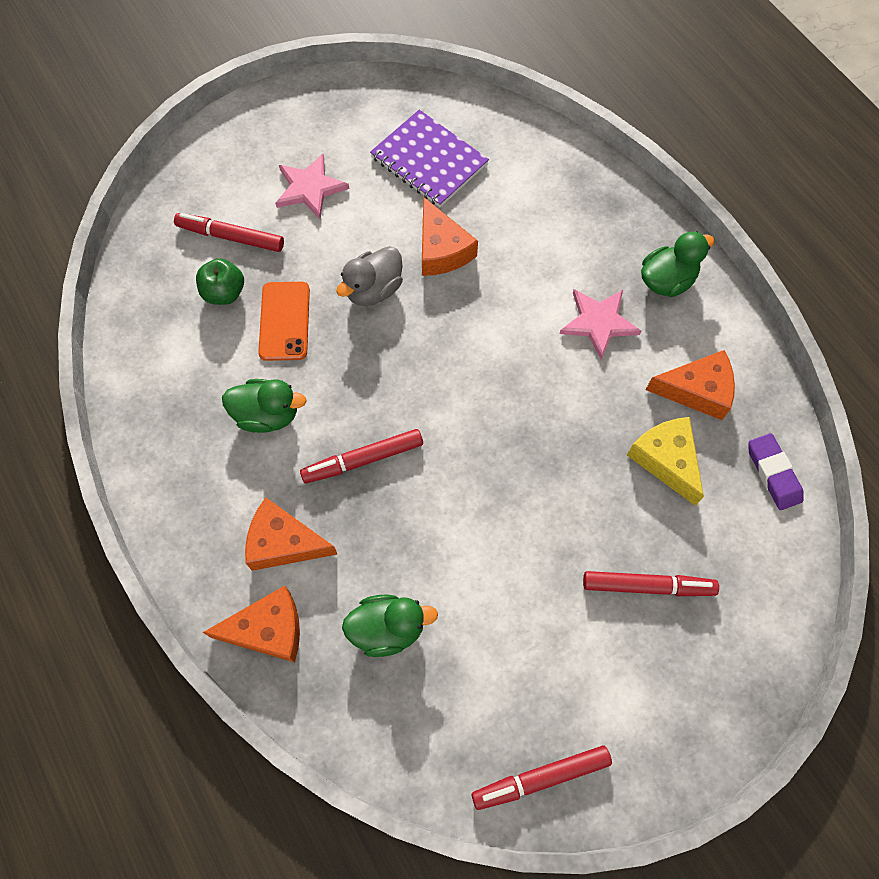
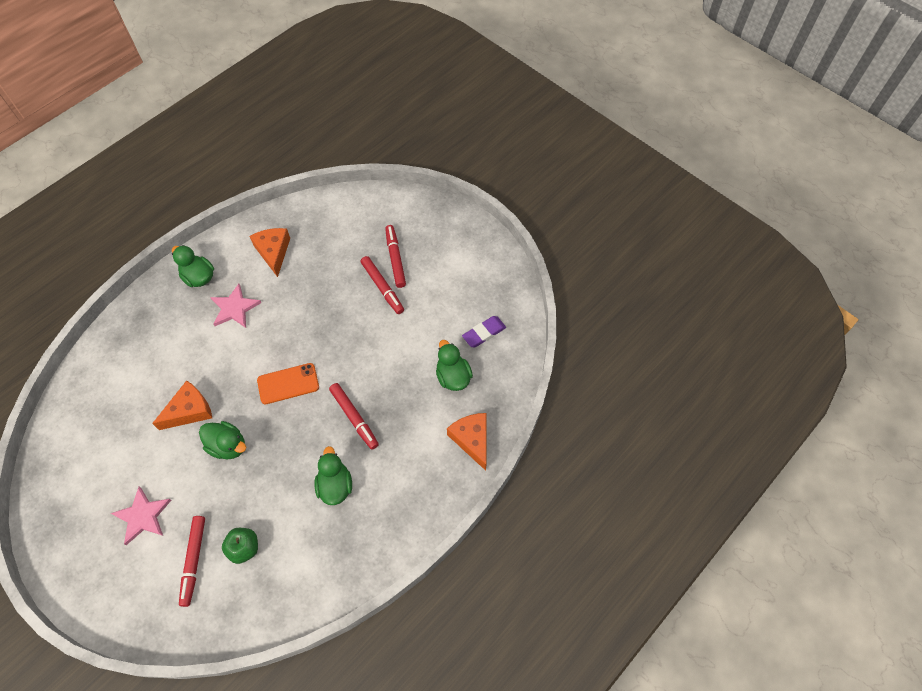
camera: 105 degrees left, 5 degrees down
(284, 543) = (418, 447): orange cheese -> none
(285, 321) = (261, 497): orange phone -> orange phone (288, 383)
(373, 290) = (228, 446): grey duck -> green duck
(429, 161) = (111, 438): purple notebook -> none
(540, 777) = (505, 289): red marker -> red marker (382, 288)
(666, 460) = (320, 261): yellow cheese -> none
(773, 473) = (318, 212): purple eraser -> purple eraser (484, 333)

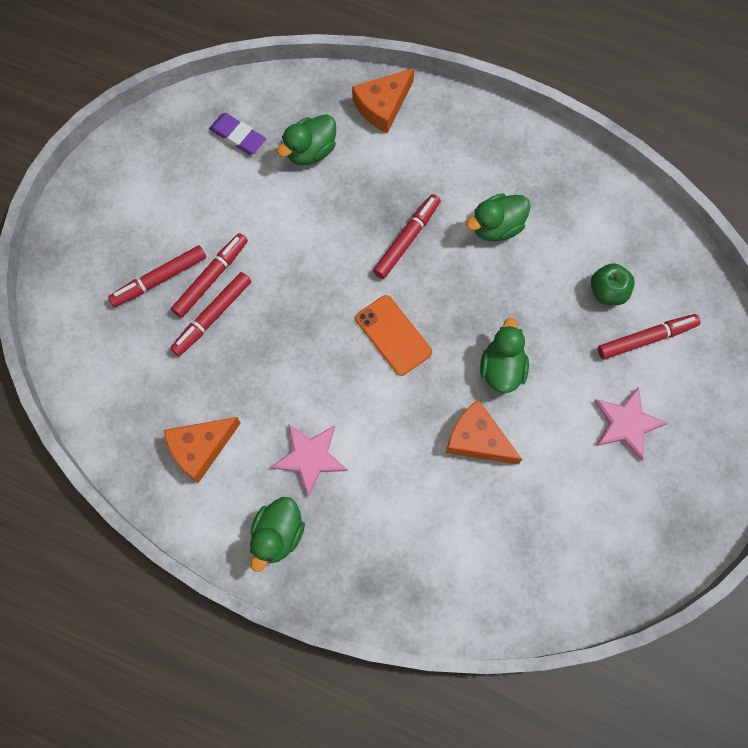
camera: 110 degrees left, 10 degrees up
(355, 281) = (212, 316): none -> red marker

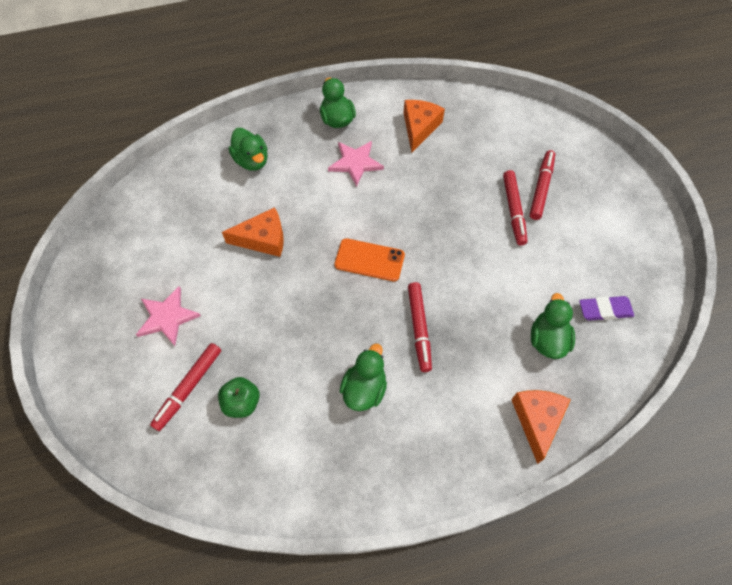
camera: 140 degrees right, 10 degrees down
(212, 316) = (488, 191): red marker -> none
(502, 368) = (280, 291): green duck -> green duck (252, 161)

